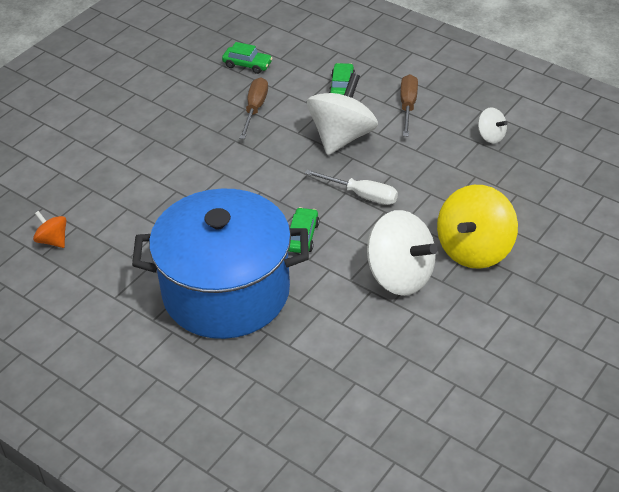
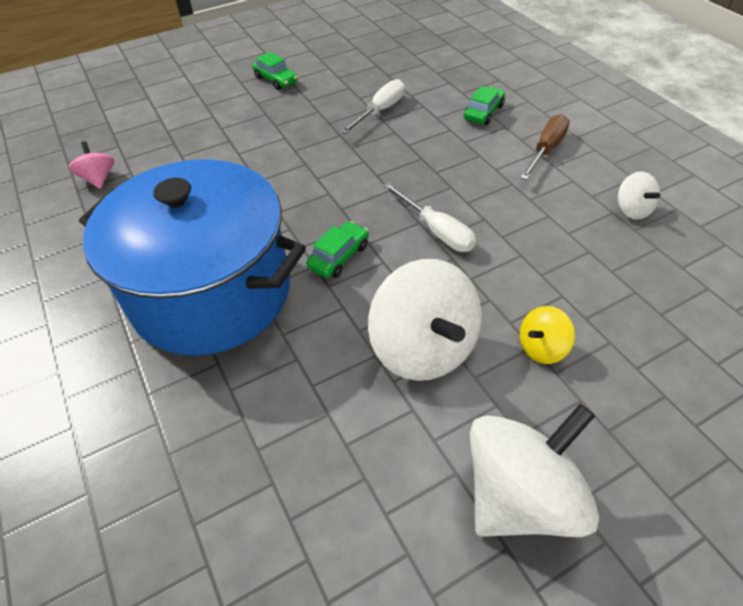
camera: 25 degrees right, 5 degrees up
(53, 240) = (98, 179): orange spinning top -> pink spinning top
(247, 65) = (400, 70): green car -> green car (276, 80)
(255, 109) = (380, 111): brown screwdriver -> white screwdriver
(342, 137) = (452, 161): white spinning top -> white spinning top (520, 495)
(474, 249) = (541, 348): yellow spinning top -> yellow spinning top, size x0.48

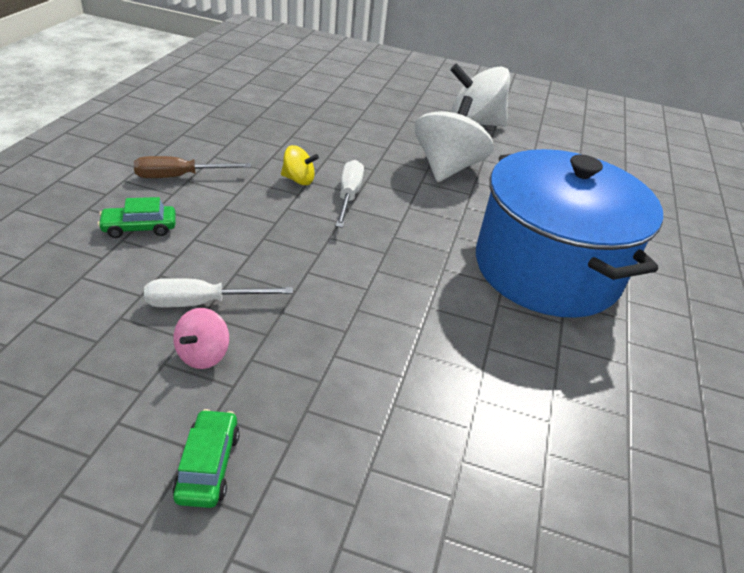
camera: 140 degrees left, 10 degrees down
(98, 179) = (595, 475): pink spinning top -> pink spinning top (203, 354)
(339, 256) = (432, 228): green car -> none
(541, 348) = (391, 134): yellow spinning top -> yellow spinning top (298, 180)
(632, 210) = (226, 128): white spinning top -> none

